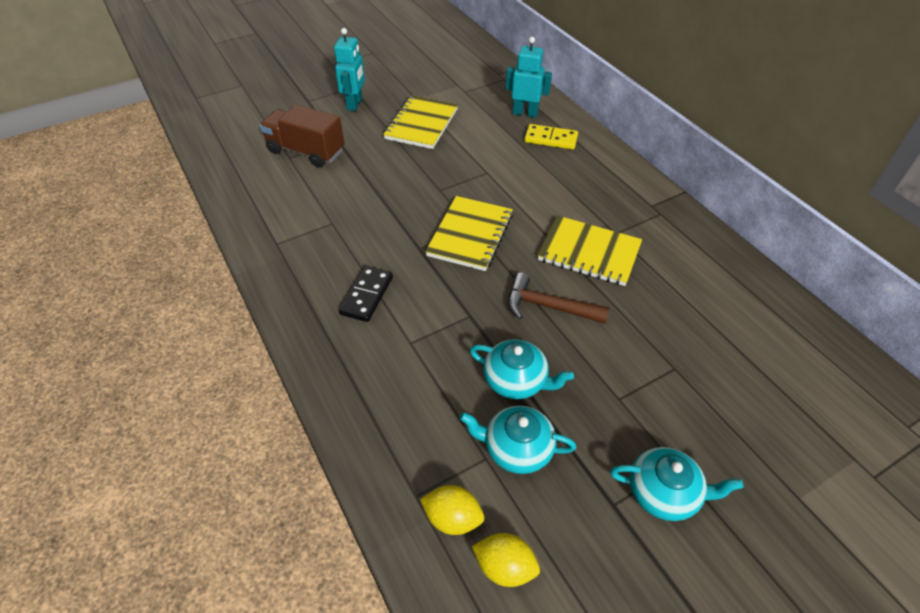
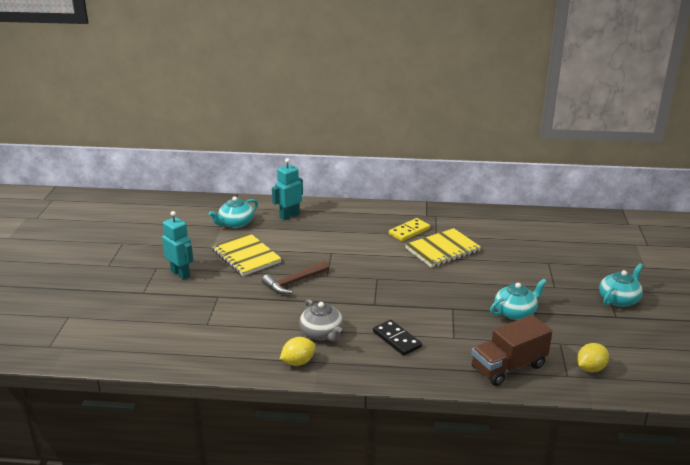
camera: 55 degrees left, 20 degrees down
(306, 151) = (210, 314): brown truck -> brown truck (508, 367)
(333, 235) = (322, 333): none -> grey teapot
(470, 235) = (383, 281): yellow notebook -> none
(505, 567) = (630, 363): yellow lemon -> yellow lemon (298, 362)
(517, 448) = (561, 330): turquoise teapot -> turquoise teapot (235, 223)
(548, 306) = (471, 280): brown hammer -> brown hammer (294, 282)
(551, 139) = (327, 219): yellow domino -> yellow domino (409, 231)

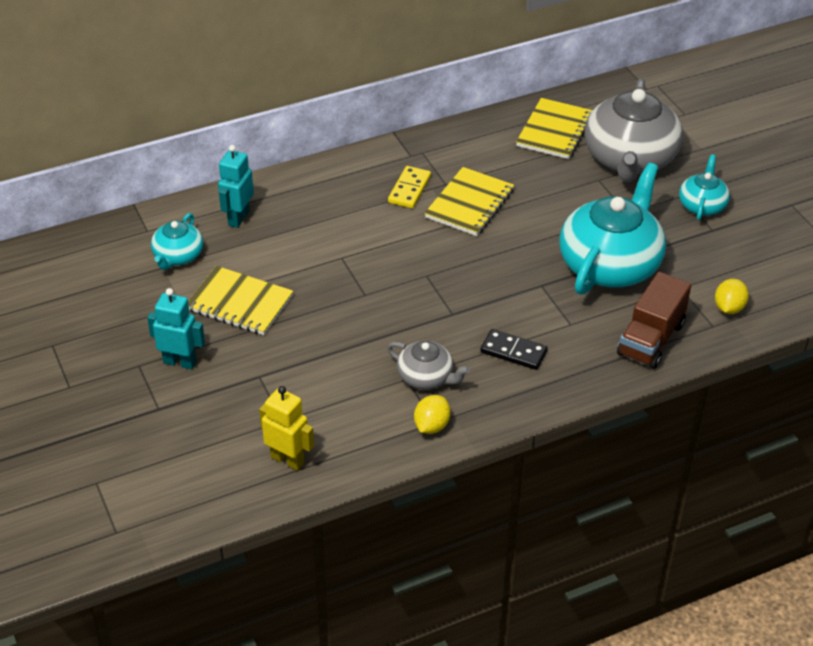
camera: 30 degrees left, 15 degrees up
(187, 346) = (288, 459): none -> yellow robot
(294, 282) = (334, 319): brown hammer -> none
(515, 312) = (610, 264): turquoise teapot -> turquoise teapot, size x2.01
(538, 229) = (555, 131): none -> yellow notebook
(582, 258) = (629, 159): none -> grey teapot

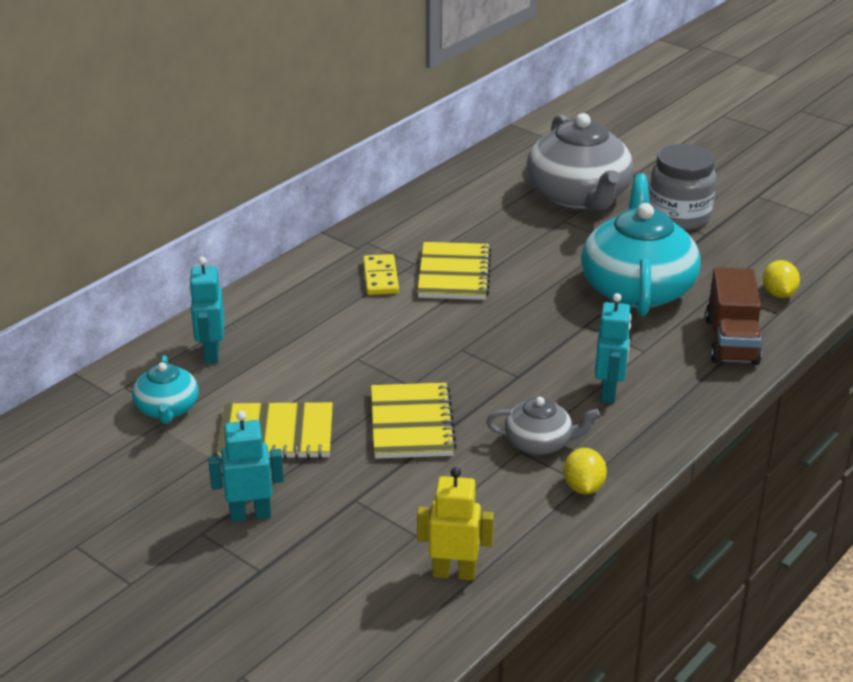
camera: 25 degrees left, 10 degrees down
(513, 351) = (609, 392): black domino -> turquoise robot
(555, 131) = (487, 191): yellow notebook -> yellow notebook (412, 424)
(702, 205) = (679, 217): turquoise teapot -> grey jar

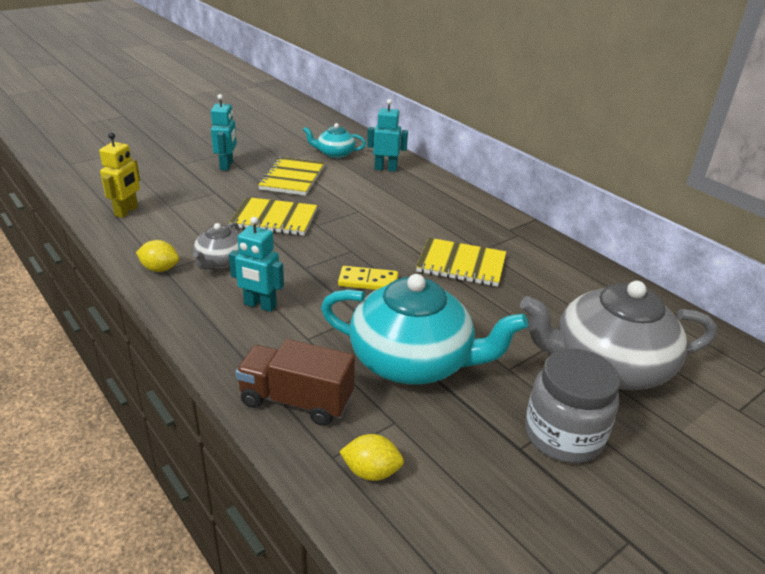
camera: 100 degrees right, 0 degrees up
(380, 277) = (462, 233): yellow domino -> yellow domino (368, 281)

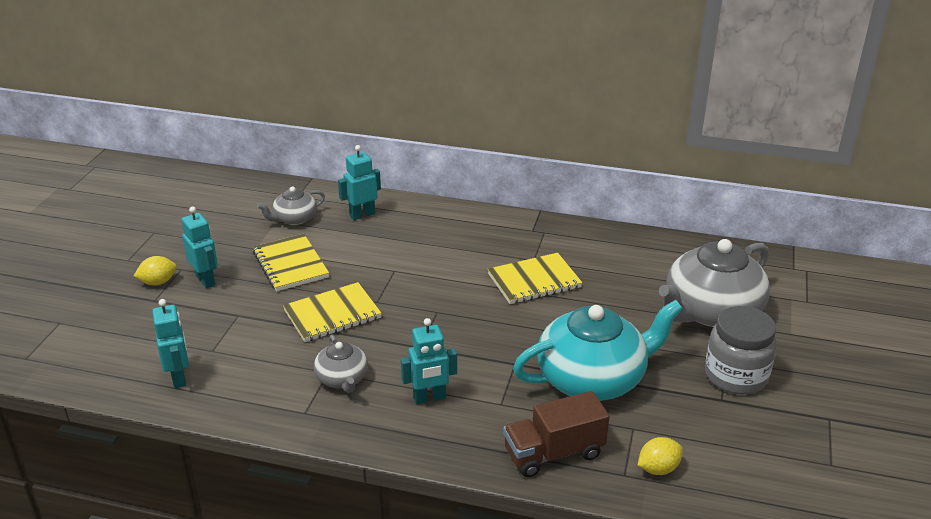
camera: 35 degrees left, 0 degrees up
(127, 211) = (179, 377): yellow robot -> turquoise robot
(160, 269) = (299, 414): yellow lemon -> yellow lemon (158, 282)
(335, 154) = (294, 219): turquoise teapot -> grey teapot
(368, 281) = (484, 332): yellow domino -> none

